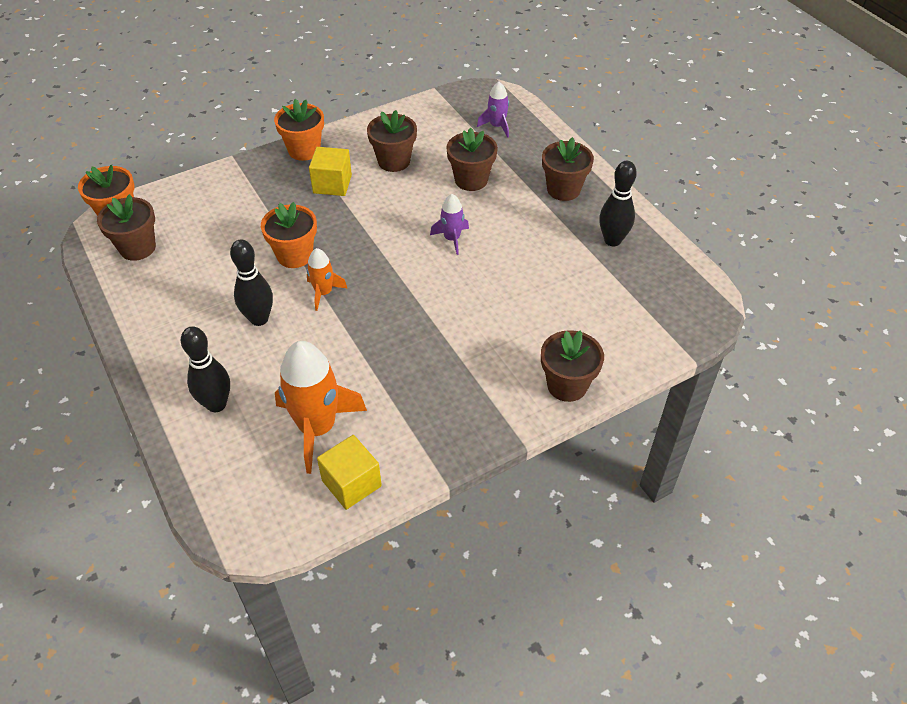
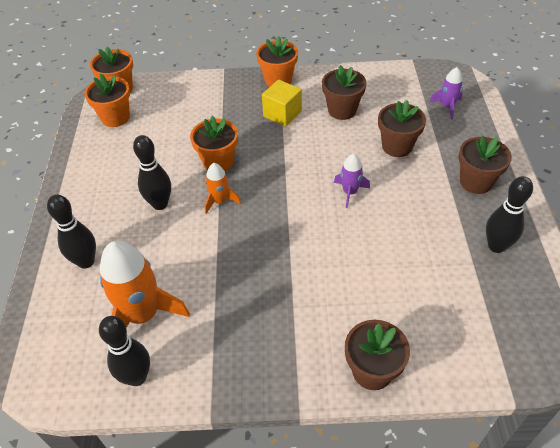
camera: 30 degrees right, 0 degrees up
(137, 248) = (115, 117): brown flower pot -> orange flower pot
(351, 483) = (137, 377): yellow cube -> black bowling pin

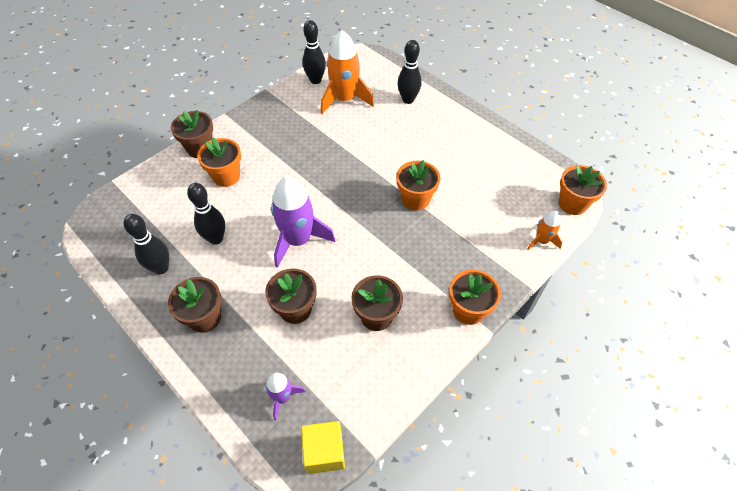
camera: 135 degrees right, 5 degrees up
(115, 117) = (533, 181): orange flower pot -> orange flower pot (226, 176)
(160, 204) = (413, 149): black bowling pin -> black bowling pin (216, 238)
(220, 201) = (379, 175): orange rocket -> orange rocket (541, 241)
(282, 114) = (421, 274): yellow cube -> yellow cube (324, 452)
(350, 192) = (298, 240): purple rocket -> purple rocket, size x1.93

